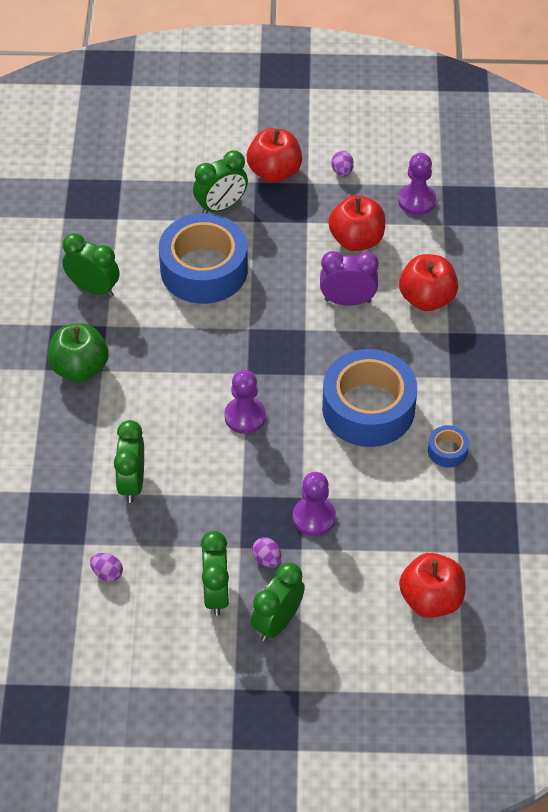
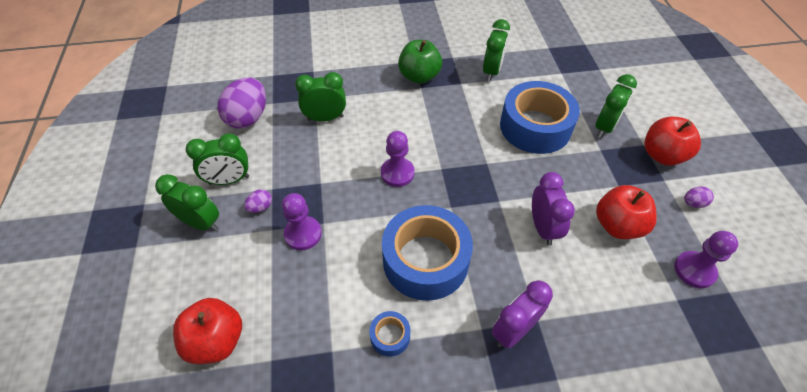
camera: 80 degrees right, 0 degrees up
(107, 573) = (248, 118): purple egg -> purple egg, size x2.24
(221, 206) = (604, 127): green clock -> green clock turned 105 degrees counterclockwise
(427, 298) = (573, 295): red apple -> none
(455, 353) = (513, 330): none -> purple clock

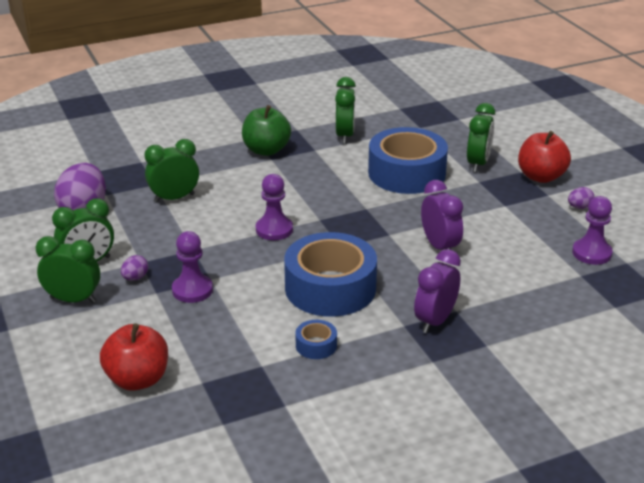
camera: 15 degrees left, 20 degrees down
(617, 225) = (512, 234): red apple -> none

